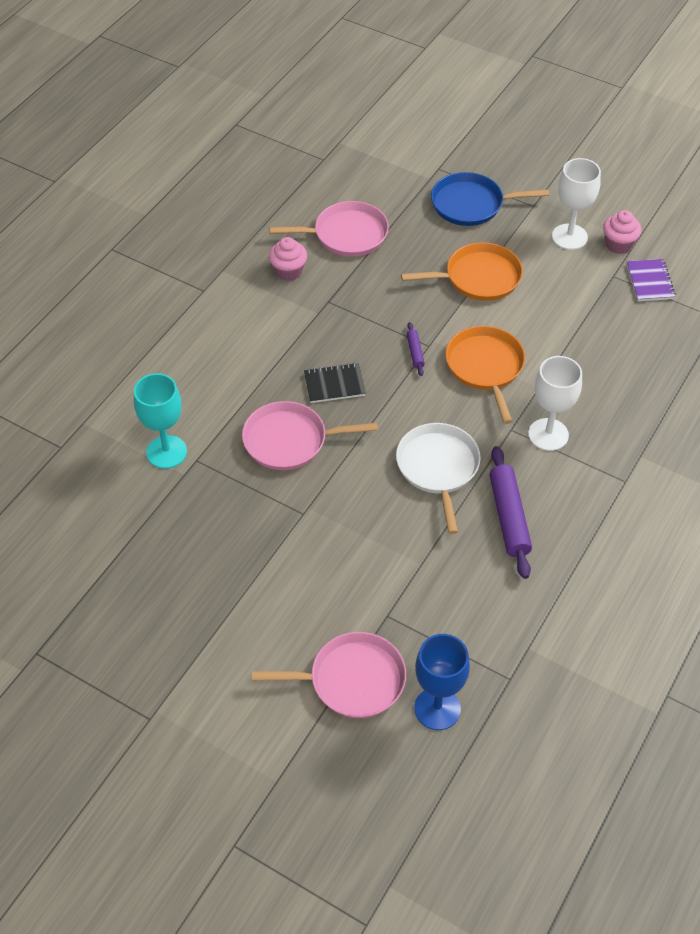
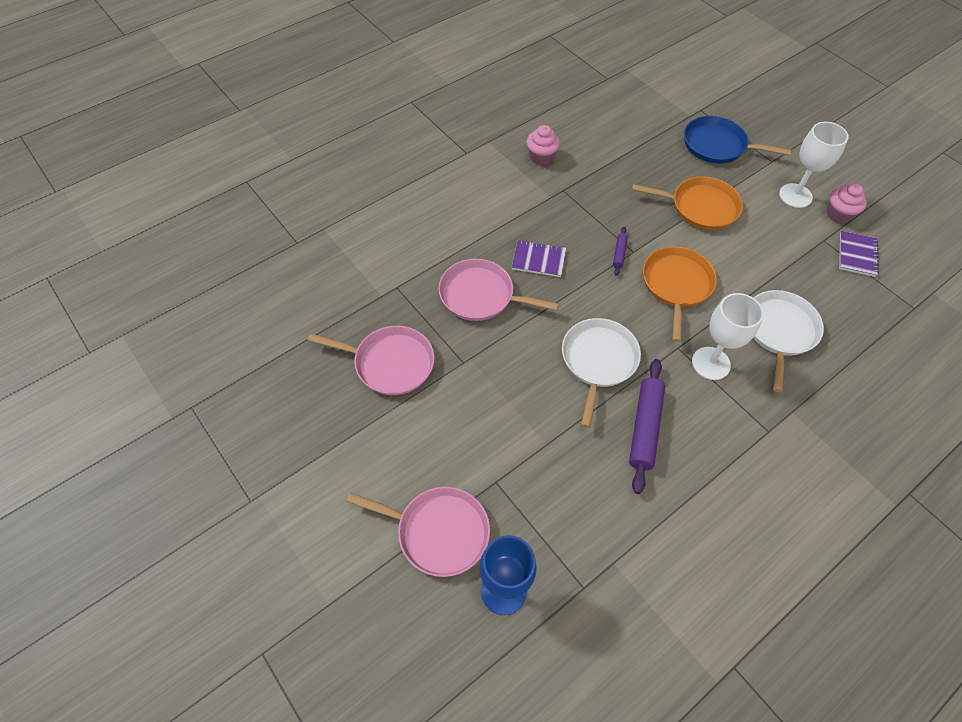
camera: 20 degrees right, 5 degrees up
(166, 452) = (376, 273): turquoise goblet -> none
(334, 384) = (538, 260): black notebook -> purple notebook
(346, 235) = (601, 141): pink pan -> pink pan (390, 363)
(602, 382) = (779, 331): none -> white pan

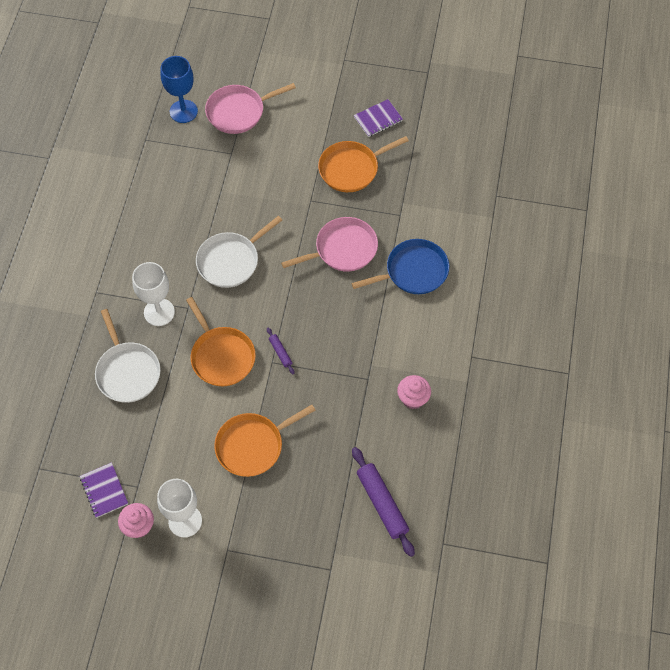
camera: 140 degrees right, 5 degrees up
(390, 363) = (351, 168): pink pan -> orange pan
(538, 260) = (330, 304): purple notebook -> purple notebook (378, 119)
(598, 361) = (231, 261): white pan -> white pan turned 75 degrees clockwise
(645, 428) = (171, 240): purple rolling pin -> purple rolling pin (382, 503)
(717, 145) = (284, 532): blue pan -> blue pan (413, 271)

